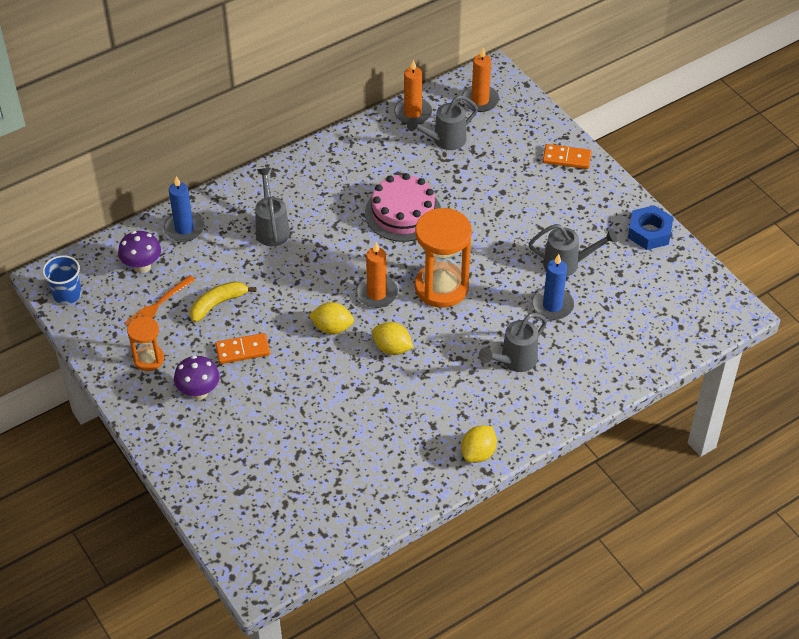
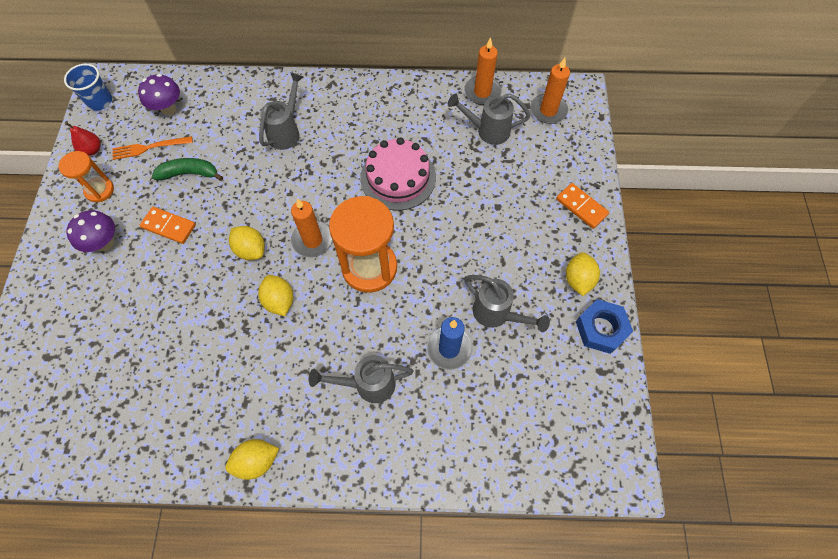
camera: 35 degrees right, 15 degrees up
(105, 334) = (92, 150): none -> red pear
(184, 228) = (225, 95): blue candle -> none
(218, 304) = (189, 173): yellow banana -> green banana
(606, 209) = (578, 280): none -> yellow lemon

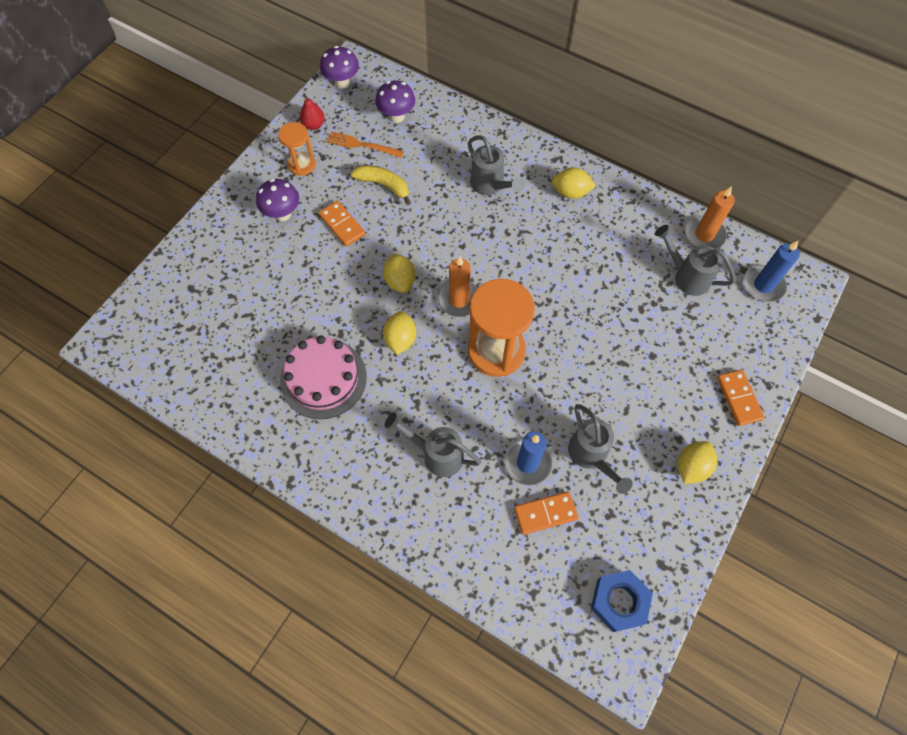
camera: 30 degrees right, 0 degrees up
(100, 101) = (342, 83): blue cup -> purple mushroom
(189, 173) = (384, 185): green banana -> yellow banana
(256, 461) = (308, 466): yellow lemon -> yellow lemon (570, 192)
(286, 131) = (491, 186): grey watering can -> grey watering can turned 90 degrees clockwise
(398, 177) = (570, 280): pink cake -> pink cake (323, 378)
(488, 383) = (545, 513): none -> orange domino
(548, 110) = (763, 285): orange candle -> blue candle
(601, 329) = (686, 525): blue nut -> blue nut (619, 602)

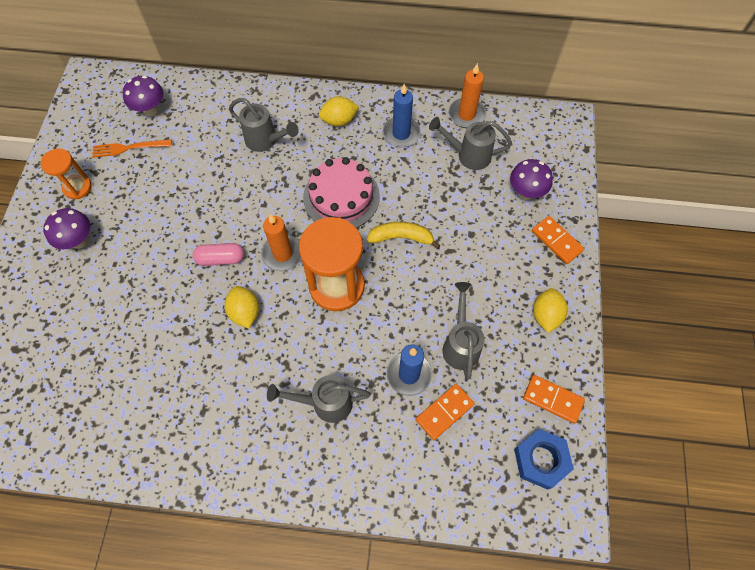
camera: 25 degrees left, 0 degrees up
(314, 125) = (73, 146): red pear -> none
(323, 378) = (187, 380): pink cake -> pink cake (341, 197)
(342, 83) = (84, 97): purple mushroom -> purple mushroom (526, 192)
(342, 225) = (142, 229): orange domino -> orange domino (553, 399)
(384, 185) = (166, 177): yellow banana -> yellow banana (401, 237)
(400, 281) = (221, 259): yellow lemon -> pink capsule
(591, 456) = (460, 344): grey watering can -> grey watering can turned 135 degrees counterclockwise
(763, 285) = (532, 138): blue candle -> blue candle (401, 133)

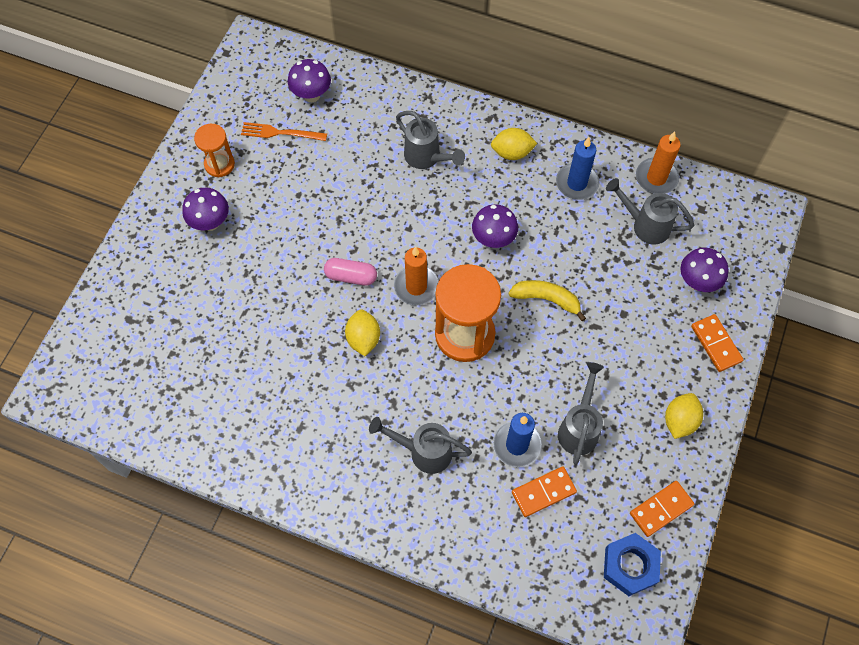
camera: 15 degrees right, 0 degrees up
(341, 197) = (493, 239): pink cake -> purple mushroom
(553, 399) = (661, 509): orange domino -> orange domino turned 75 degrees counterclockwise

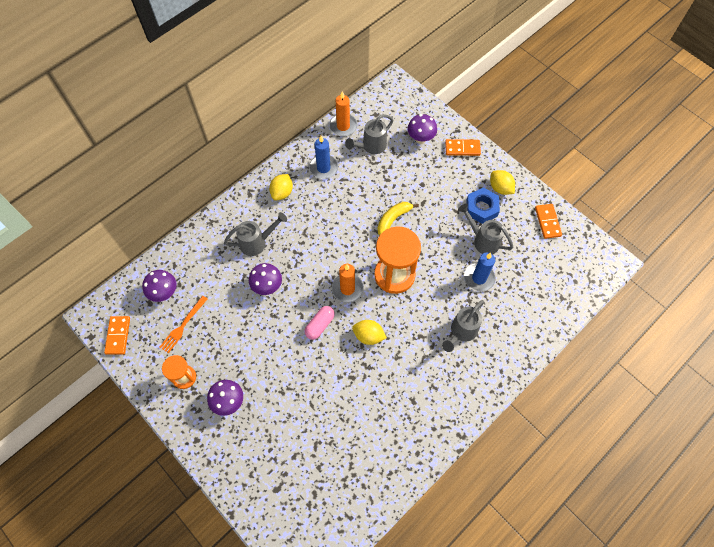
camera: 65 degrees left, 0 degrees up
(493, 239) = (337, 230): purple mushroom -> purple mushroom (267, 286)
(543, 492) = (514, 277): orange domino -> orange domino (118, 336)
(630, 566) = (574, 252): blue nut -> blue nut (481, 208)

